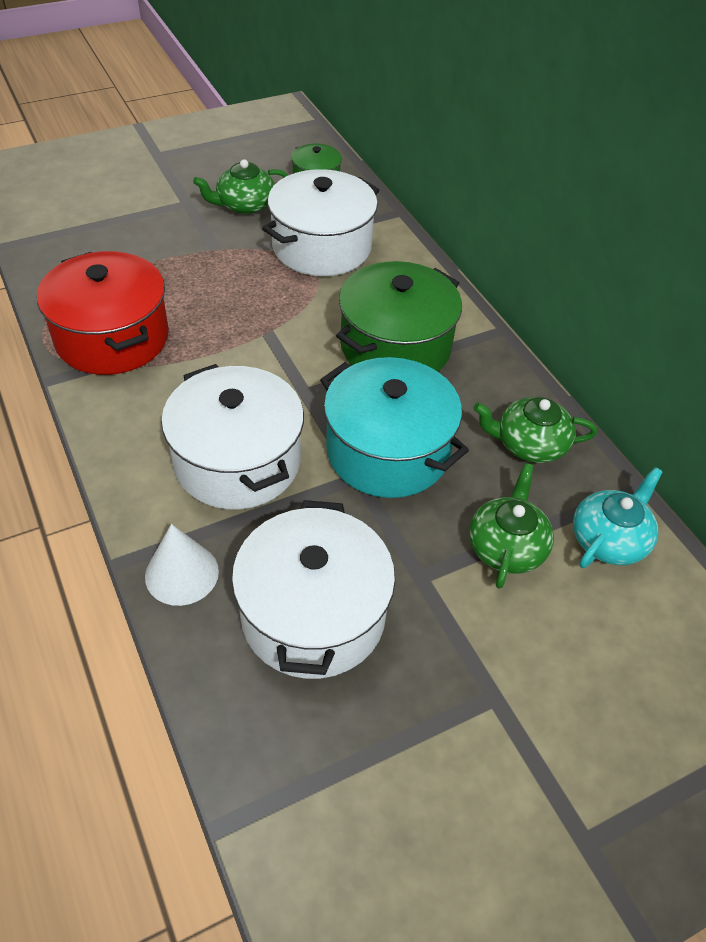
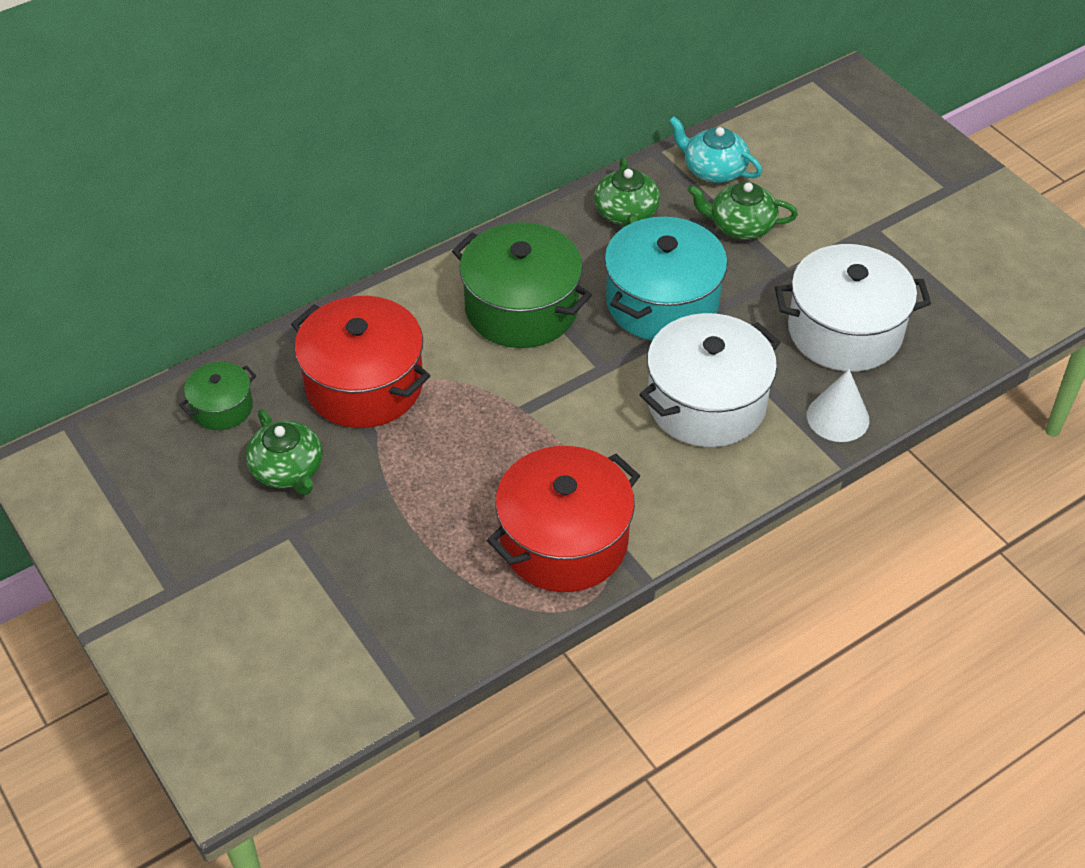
camera: 95 degrees left, 0 degrees up
(321, 247) = (364, 385): white pot -> red pot

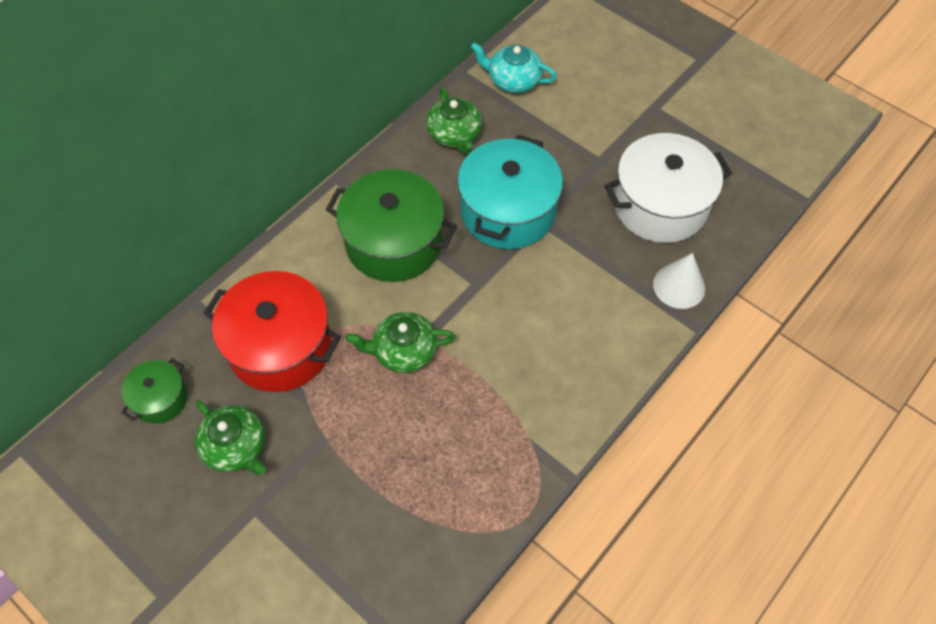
camera: 15 degrees left, 10 degrees up
(564, 541) = (493, 458): red pot -> none
(706, 403) = (571, 297): white pot -> none
(740, 225) = (549, 126): green teapot -> green teapot (403, 351)

